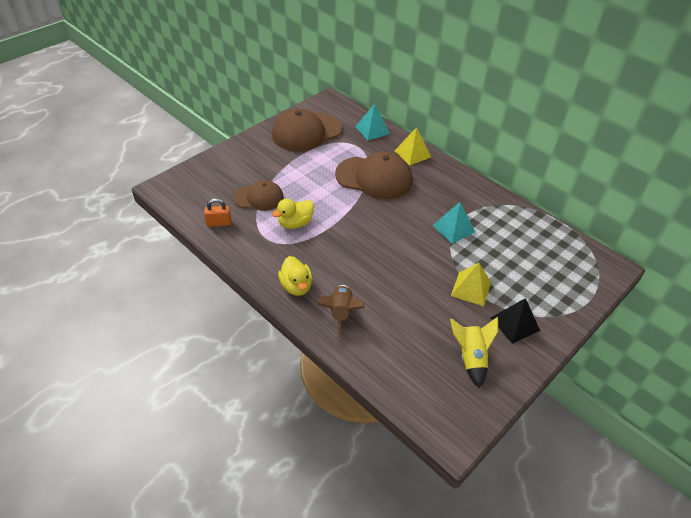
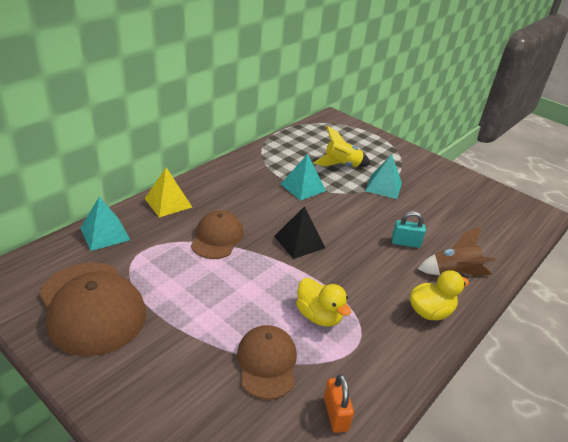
camera: 95 degrees left, 10 degrees down
(374, 178) = (217, 237): brown cap -> brown cap, size x0.61
(380, 288) = (405, 243): none -> turquoise padlock
(470, 358) = (462, 196): yellow rocket -> yellow rocket (341, 166)
(471, 289) = (383, 186): yellow pyramid -> turquoise pyramid
(515, 324) = (414, 170): black pyramid -> black pyramid (299, 242)

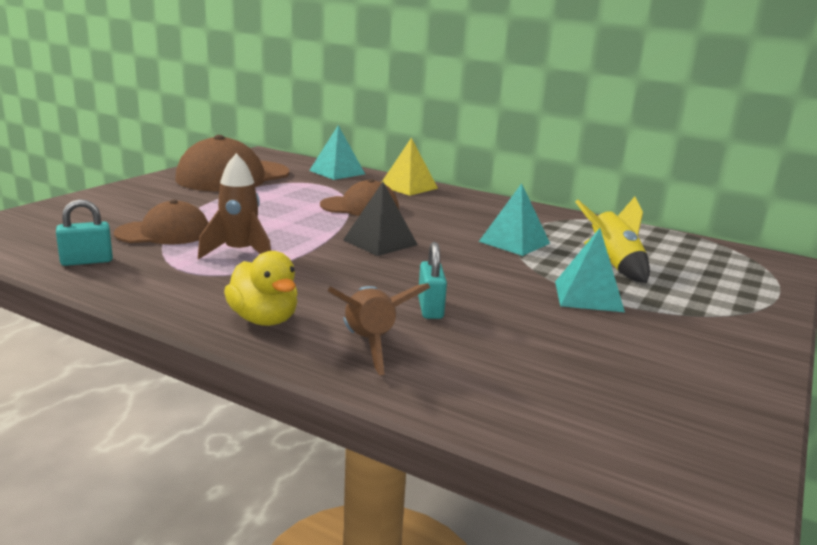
camera: 80 degrees right, 15 degrees down
(319, 316) = (240, 253): yellow duck -> brown rocket
(336, 414) = (87, 261): orange padlock -> turquoise padlock

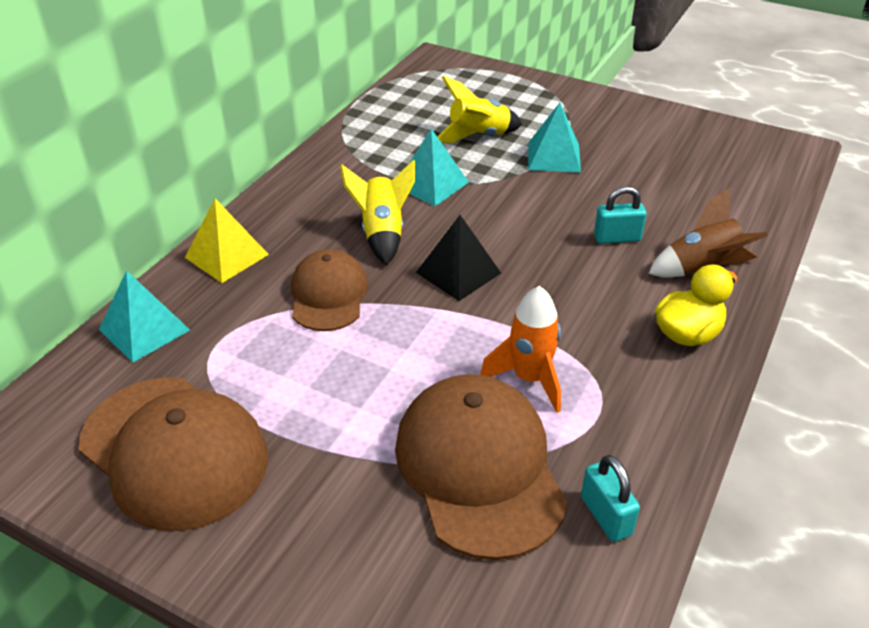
camera: 90 degrees left, 20 degrees up
(164, 233) = (479, 468): brown cap -> brown cap, size x1.64
(240, 253) = (529, 379): brown rocket -> orange rocket
(435, 223) = (382, 233): none -> yellow rocket

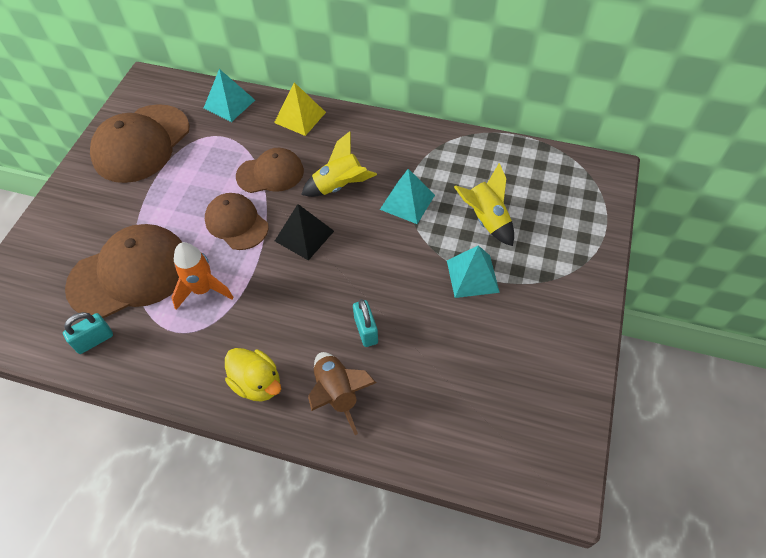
camera: 80 degrees right, 15 degrees up
(413, 336) = (236, 223): none -> brown cap

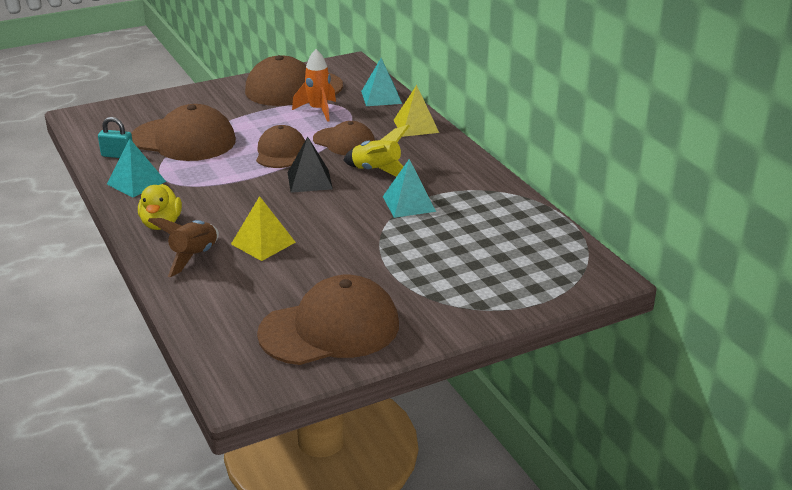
camera: 45 degrees right, 25 degrees down
(203, 290) = (208, 169): orange rocket -> orange rocket (318, 110)
(366, 330) = (263, 243): turquoise padlock -> yellow pyramid
(472, 276) = (381, 263): turquoise pyramid -> turquoise pyramid (136, 182)
(486, 220) = (448, 244): yellow rocket -> none
(530, 369) = (330, 329): none -> brown cap

